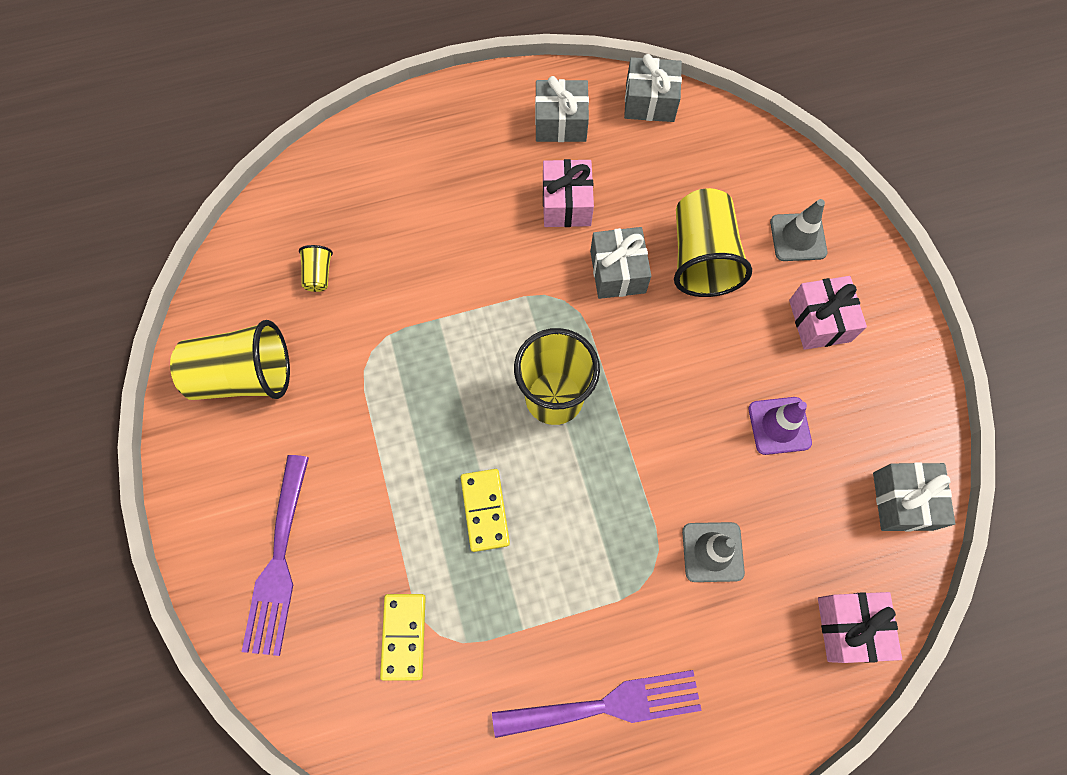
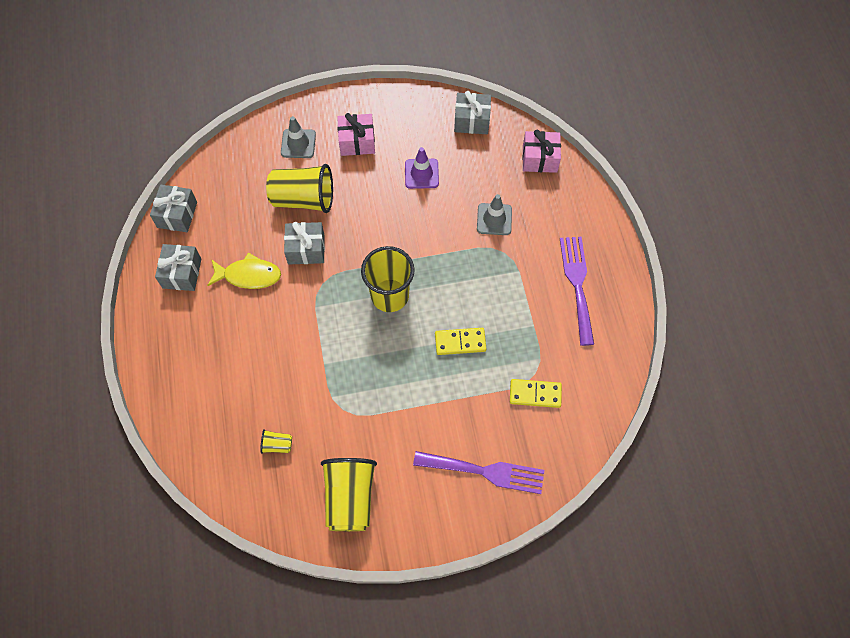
camera: 85 degrees left, 5 degrees down
(566, 204) = (249, 275): pink gift -> yellow fish

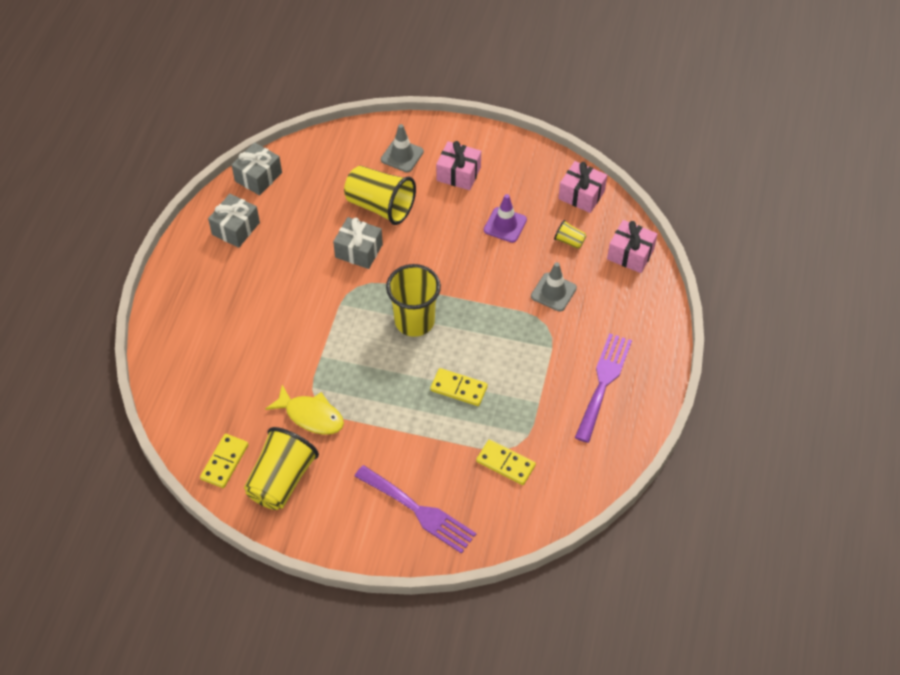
camera: 25 degrees right, 10 degrees down
(249, 275) = (294, 253): yellow fish -> yellow fish (311, 416)
(277, 445) = (241, 408): yellow cup -> yellow cup (569, 241)
(289, 504) = (225, 462): none -> yellow domino
(472, 120) = (581, 195): grey gift -> pink gift

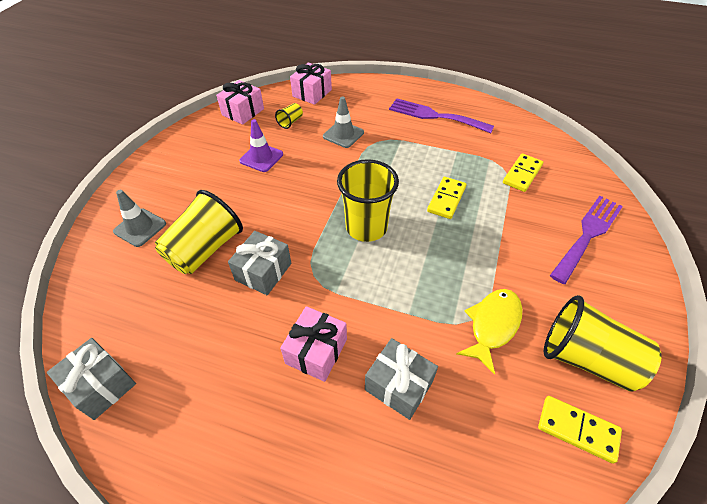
camera: 85 degrees left, 5 degrees down
(236, 228) = (185, 418): grey gift -> grey gift (398, 385)
(458, 174) = (186, 185): pink gift -> pink gift (316, 351)

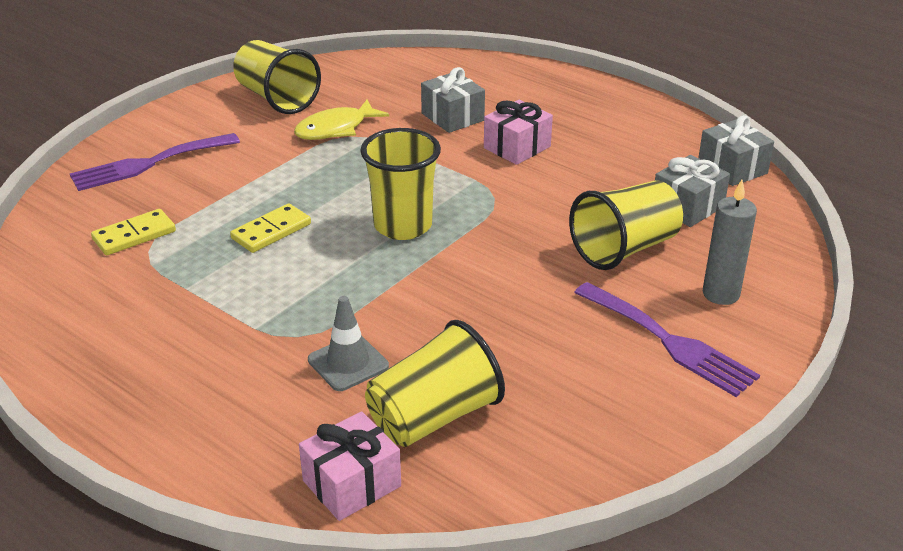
camera: 160 degrees left, 15 degrees down
(140, 227) = (721, 294): grey traffic cone -> grey candle
(243, 112) = (526, 471): pink gift -> none
(261, 157) = (515, 356): purple traffic cone -> none
(263, 272) = (553, 212): grey gift -> grey gift (687, 207)
(290, 122) = (433, 417): yellow cup -> yellow cup, size x2.25
(435, 116) = (153, 357): purple fork -> purple fork (669, 342)
(577, 429) = (330, 75): yellow domino -> none

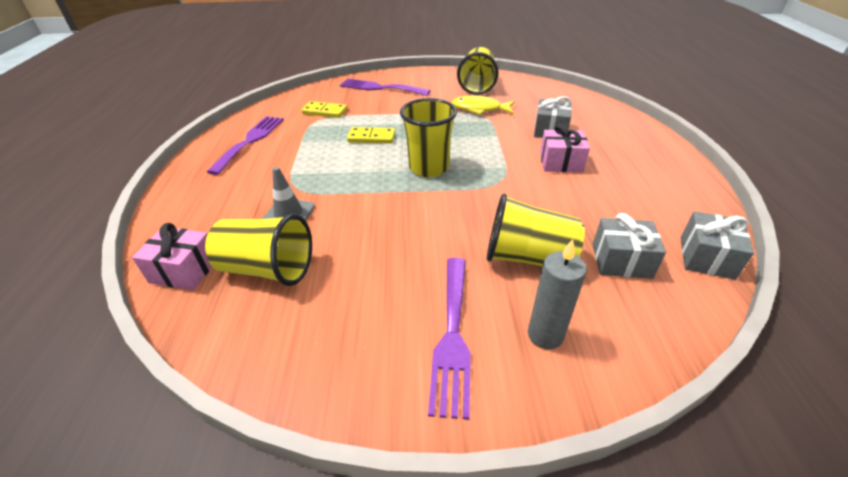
camera: 50 degrees right, 5 degrees up
(107, 329) = (250, 141): none -> purple fork

